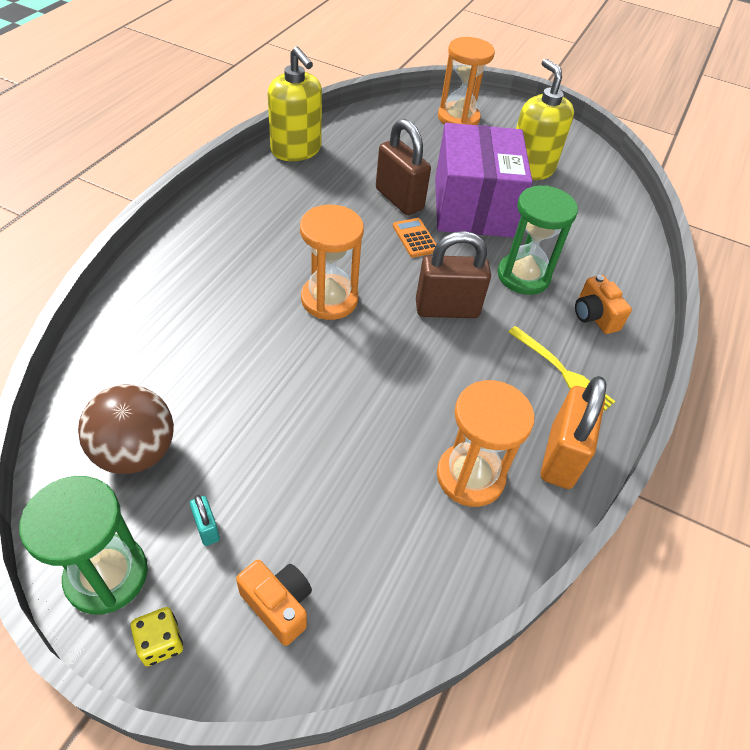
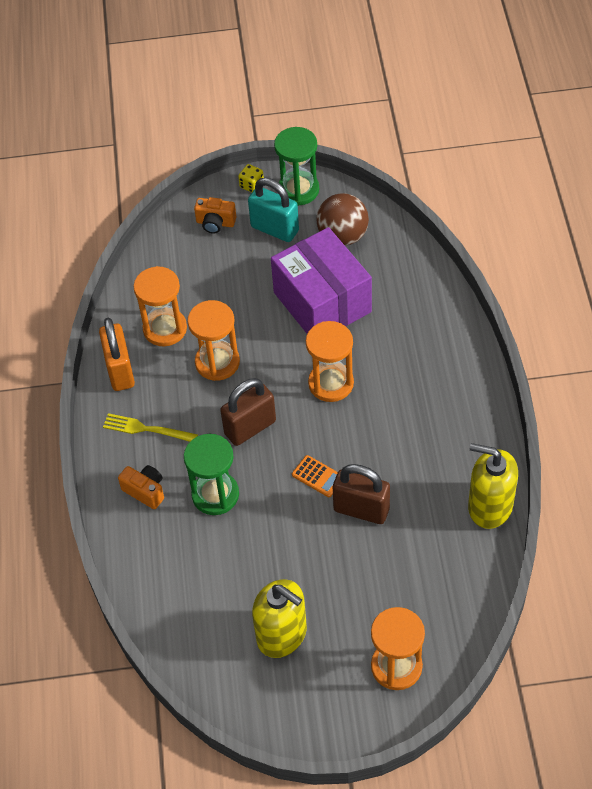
camera: 155 degrees right, 5 degrees up
(207, 528) = (274, 229): turquoise padlock -> turquoise padlock, size x2.25
(433, 393) = (217, 362): none -> orange hourglass
(473, 207) = (298, 544): purple box -> purple box (322, 302)

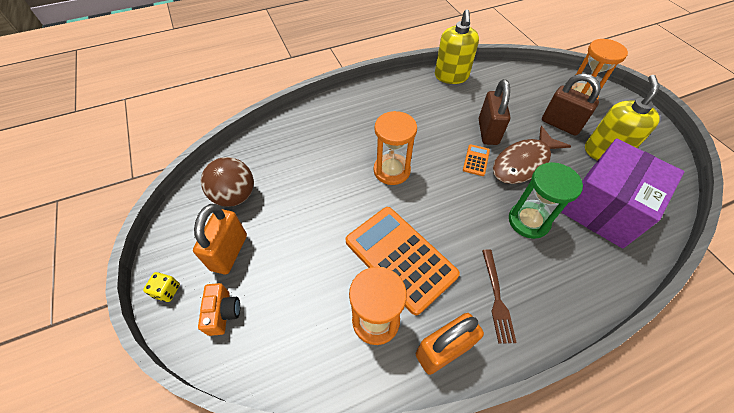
camera: 110 degrees left, 0 degrees up
(145, 429) = (497, 299): yellow fork -> brown fork
(145, 491) = (557, 277): orange camera -> none
(217, 362) = (400, 258): orange hourglass -> orange calculator
(250, 427) = (455, 213): brown padlock -> brown padlock (560, 124)
(274, 229) = (229, 252): turquoise padlock -> orange padlock
(295, 528) = (524, 163): none -> brown fish
(298, 190) = (176, 244): green hourglass -> none
(322, 302) = (312, 194): purple box -> purple box (604, 208)

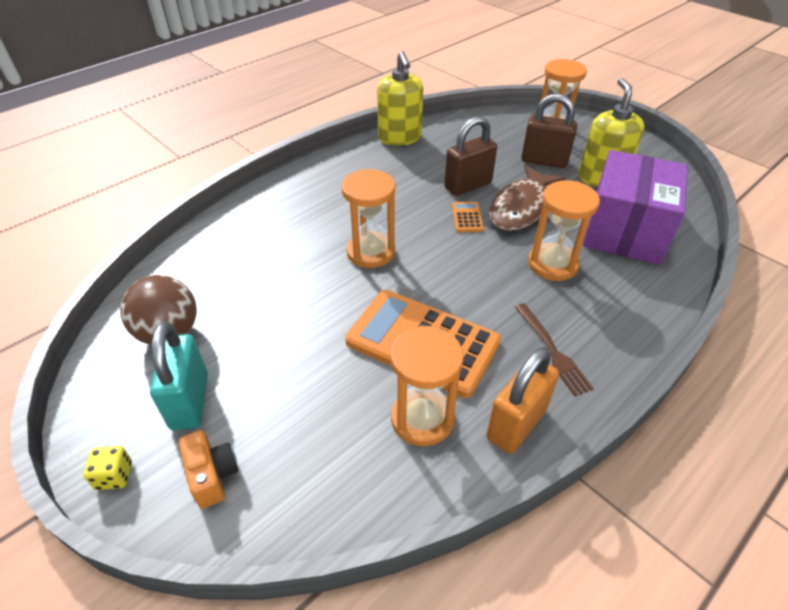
camera: 20 degrees left, 10 degrees down
(229, 252) = (190, 401): orange padlock -> turquoise padlock
(488, 132) = (468, 185): brown padlock -> brown padlock turned 75 degrees clockwise
(528, 221) = (552, 264): green hourglass -> orange hourglass

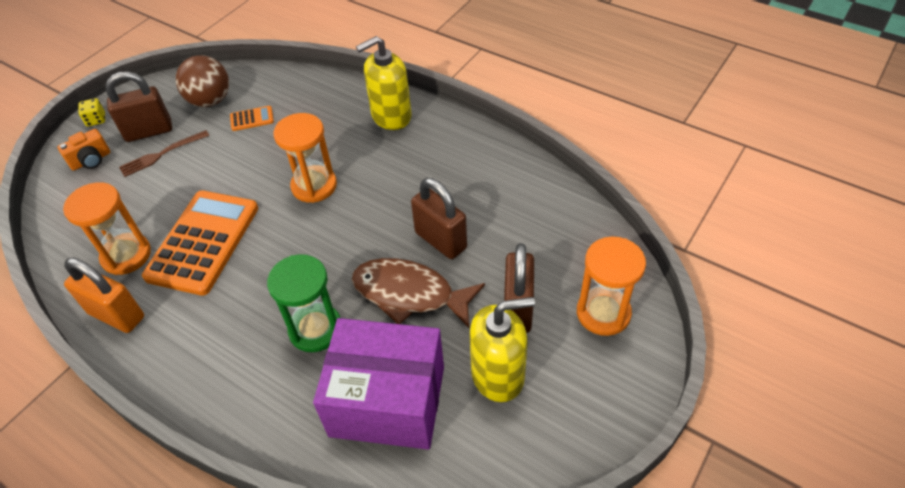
camera: 80 degrees right, 5 degrees up
(190, 401) = (149, 131): turquoise padlock -> brown padlock
(399, 137) = (520, 166): yellow soap dispenser -> yellow soap dispenser (391, 116)
(467, 217) = (381, 248): orange calculator -> orange calculator (252, 119)
(552, 264) = (315, 329): orange hourglass -> green hourglass
(553, 352) = (193, 336): brown fork -> brown fork (161, 155)

